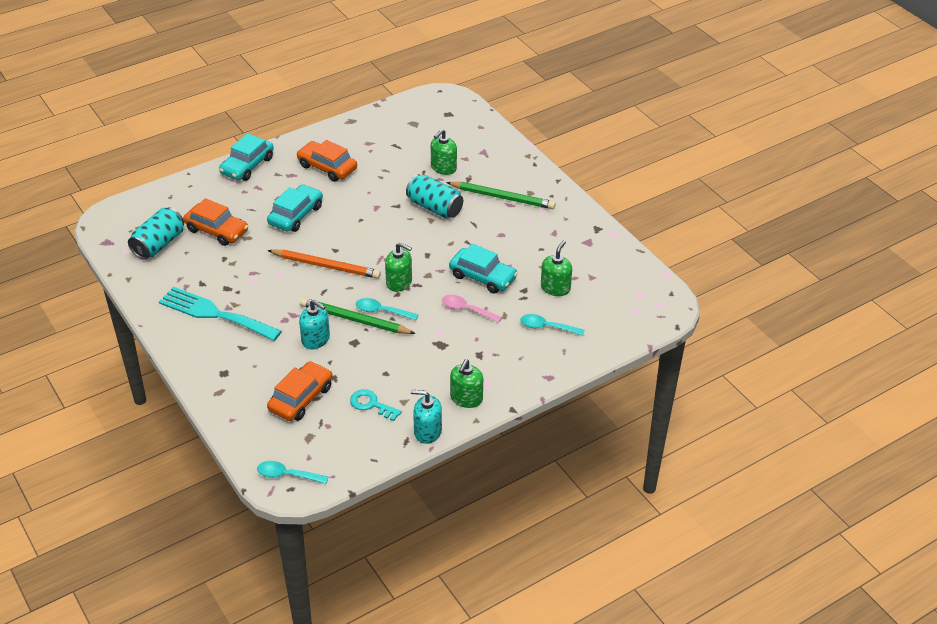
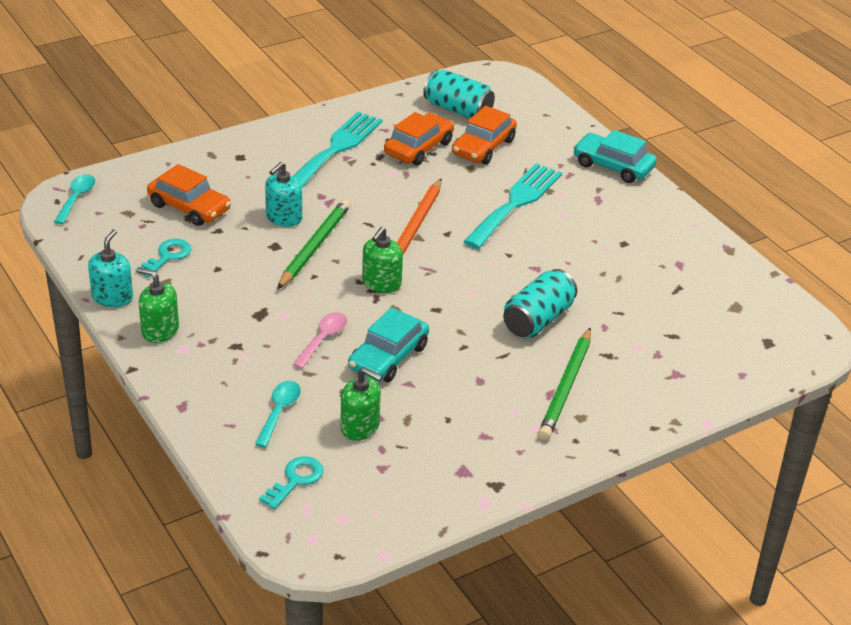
camera: 90 degrees right, 5 degrees down
(295, 215) = (515, 203): turquoise car -> turquoise fork
(327, 167) = (618, 228): orange car -> orange car (418, 148)
(382, 311) = (327, 268): turquoise spoon -> none
(443, 168) = (631, 332): green soap dispenser -> none
(611, 315) = (295, 480): none -> turquoise key

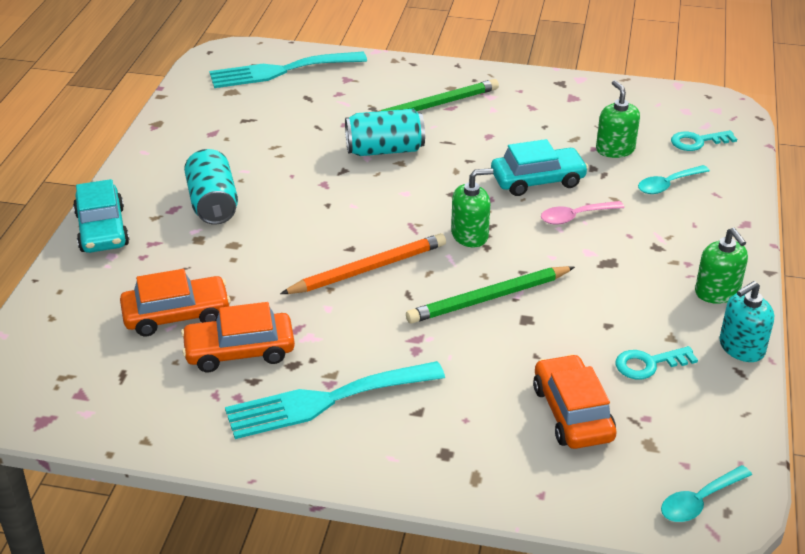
camera: 135 degrees left, 0 degrees up
(284, 217) = (483, 345): turquoise soap dispenser -> none
(458, 110) = (123, 376): turquoise can -> turquoise can (213, 203)
(515, 203) = (247, 243): turquoise fork -> turquoise fork (281, 71)

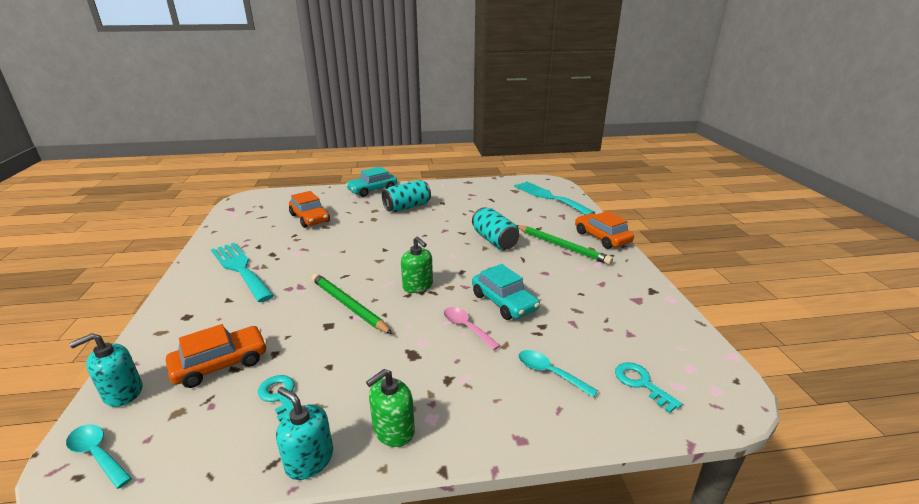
camera: 70 degrees right, 10 degrees down
(239, 351) = (282, 238): orange car -> orange car (602, 237)
(368, 269) = (365, 258): orange pencil -> none
(600, 497) = (123, 392): none -> turquoise soap dispenser
(615, 149) = (580, 333): green soap dispenser -> none

